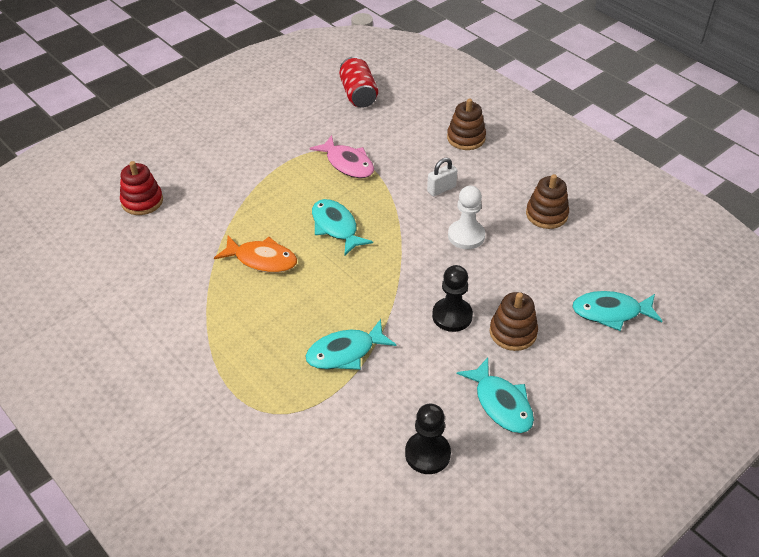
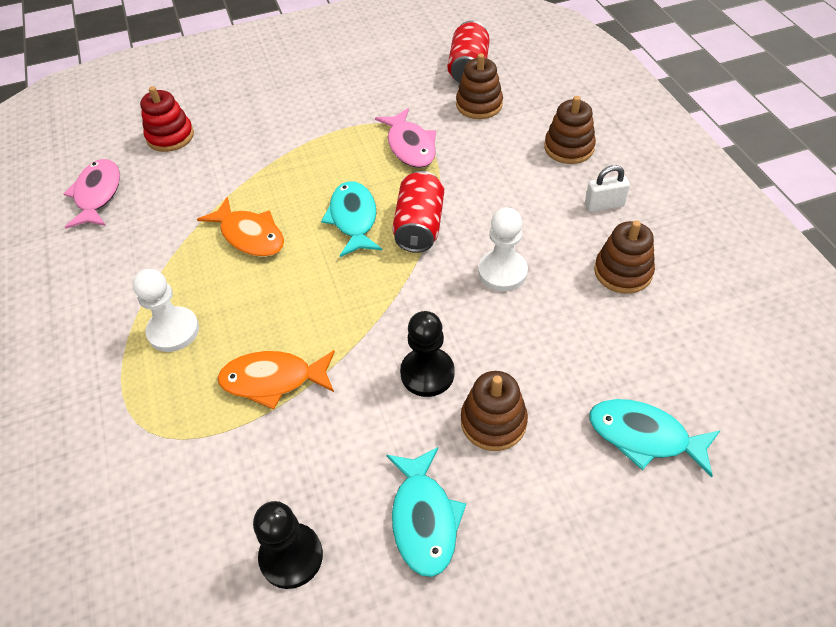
camera: 25 degrees right, 5 degrees up
(110, 261) = (97, 195): none -> pink fish
(246, 342) = (173, 331): none -> white pawn
(345, 352) = (273, 380): turquoise fish -> orange fish
(382, 121) = (479, 105): none -> brown stacking toy
(389, 220) = (419, 226): none -> red can
(441, 189) = (504, 204): white padlock -> white padlock (604, 205)

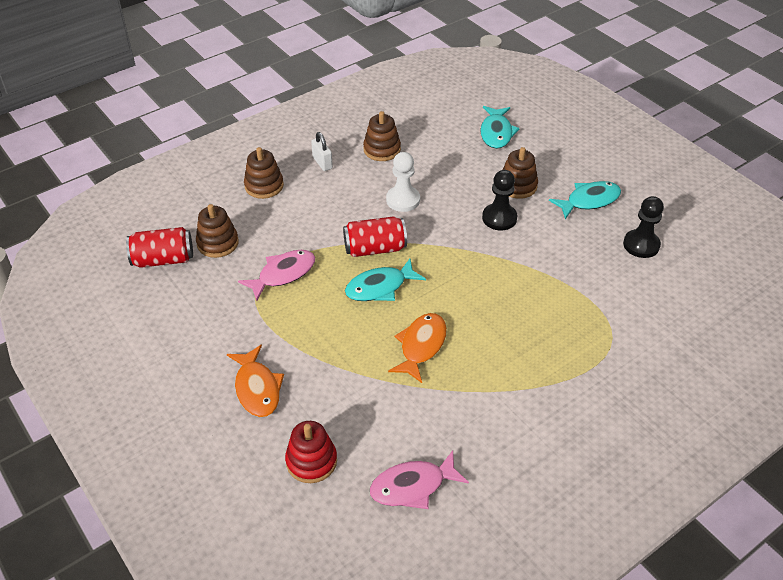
camera: 110 degrees left, 5 degrees down
(173, 331) = (531, 358): white pawn -> none
(273, 380) = (541, 288): orange fish -> orange fish (257, 388)

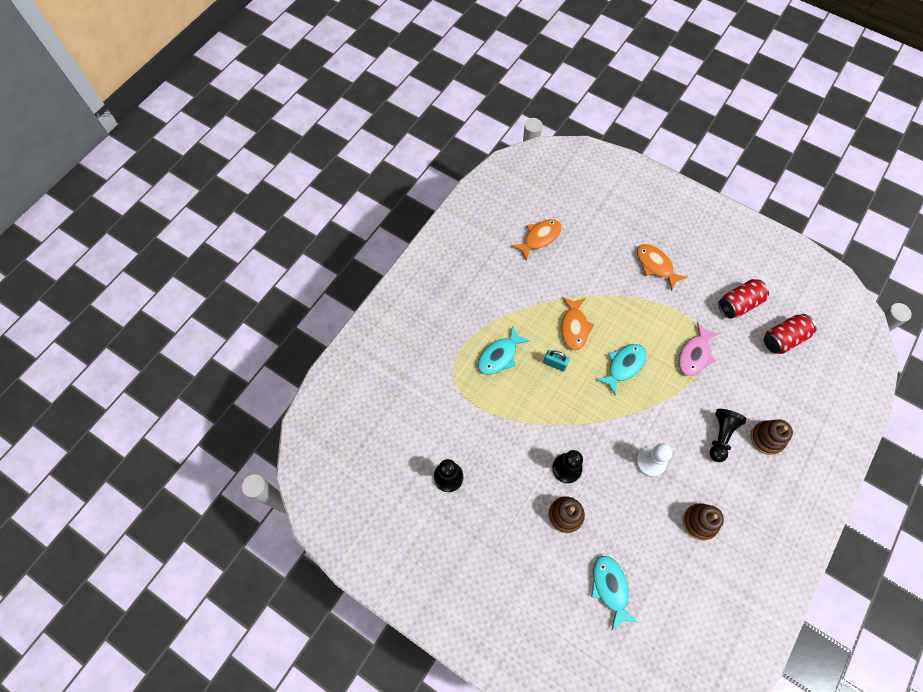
camera: 160 degrees right, 20 degrees up
(218, 243) = (758, 366): brown stacking toy -> none
(311, 199) = (720, 436): none -> black pawn
(311, 461) = (599, 234): red stacking toy -> none
(322, 163) = (739, 484): white padlock -> none
(375, 248) = (645, 401): red can -> red can (738, 304)
(413, 486) = (539, 238): pink fish -> orange fish
(468, 313) = (554, 364): none -> turquoise padlock
(589, 201) = (500, 517): turquoise fish -> turquoise fish (499, 355)

